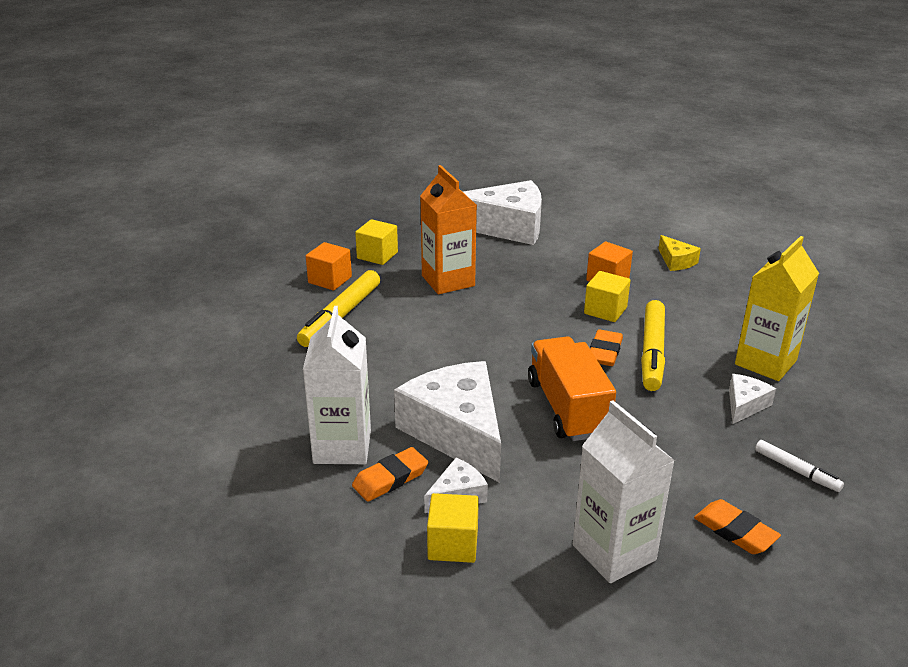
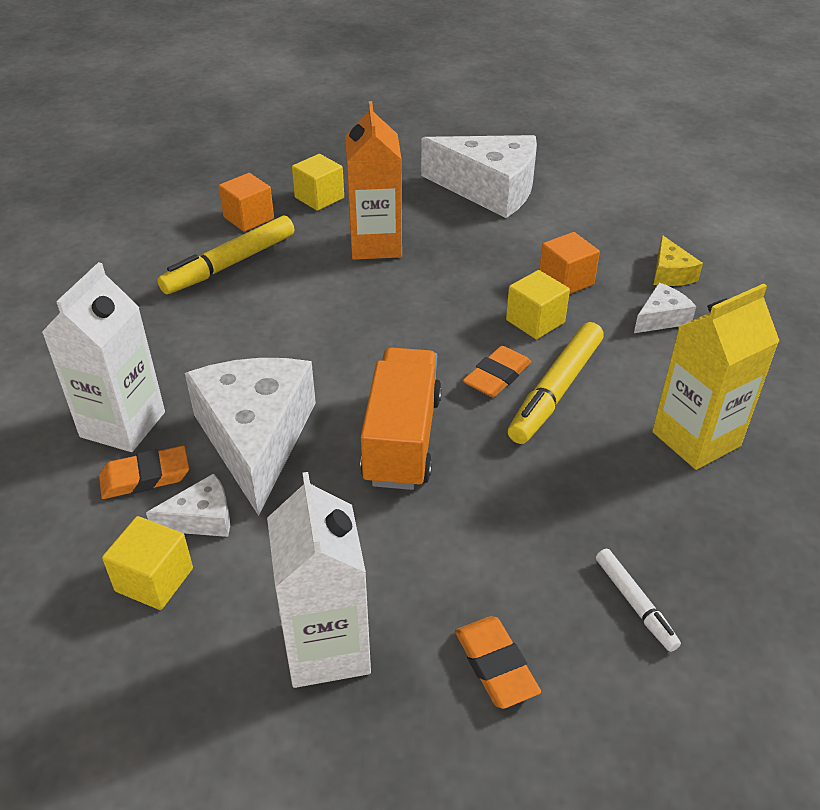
camera: 20 degrees right, 10 degrees up
(745, 405) = (627, 492): white cheese -> white cheese (661, 318)

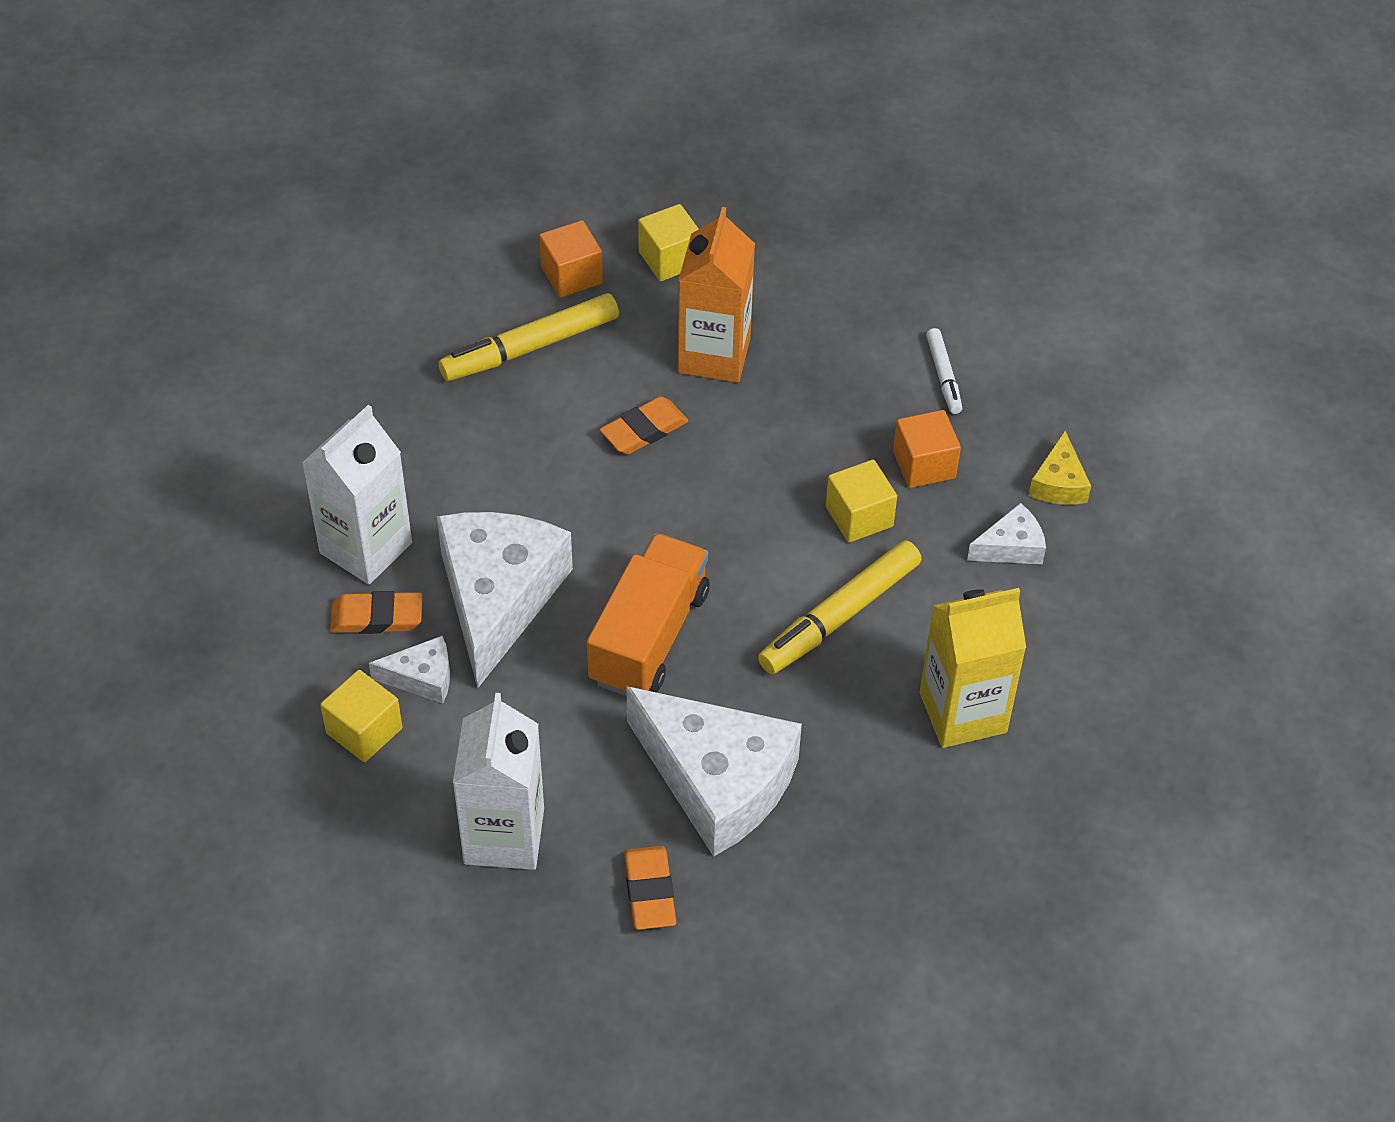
camera: 15 degrees right, 10 degrees up
(489, 189) = (895, 291): white cheese -> white cheese (717, 781)
(497, 376) = (782, 581): orange eraser -> orange eraser (644, 430)
(635, 603) = (805, 869): white marker -> white marker (943, 376)

